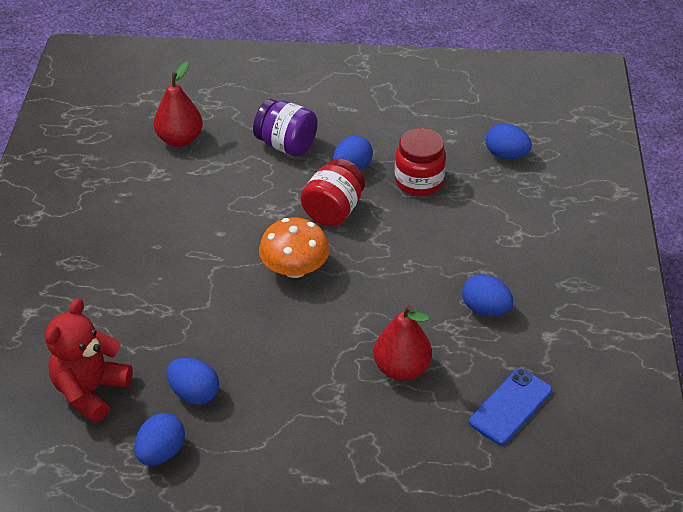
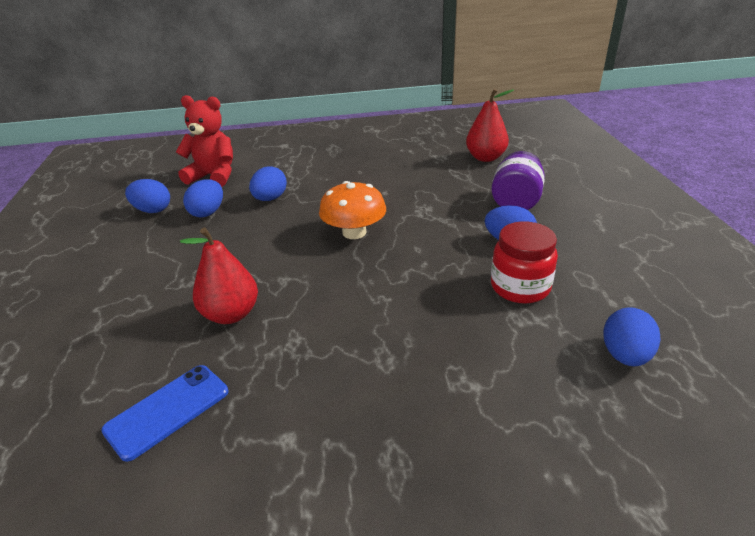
camera: 80 degrees right, 10 degrees down
(333, 210) = (440, 240): red jar -> none
(485, 309) = (326, 368): blue egg -> blue egg (270, 199)
(510, 406) = (167, 410): blue phone -> blue phone turned 75 degrees counterclockwise

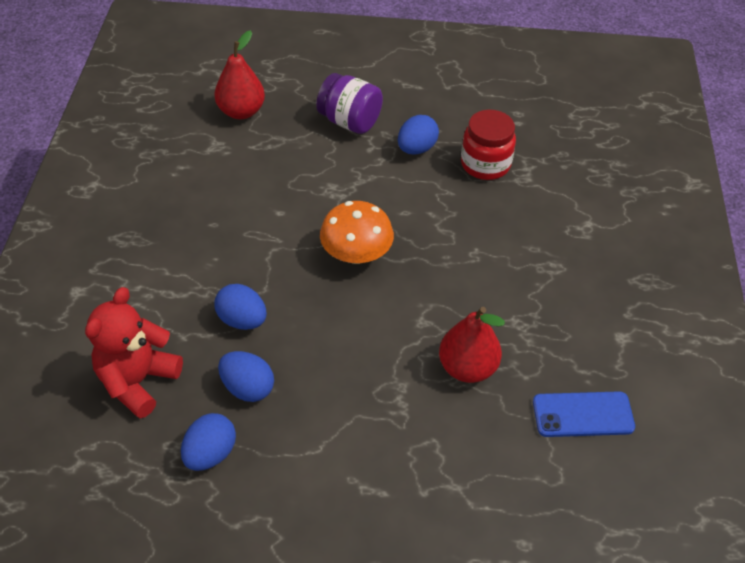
camera: 80 degrees left, 15 degrees up
(167, 410) = (583, 415): blue phone -> blue phone turned 60 degrees counterclockwise
(625, 355) = (574, 140): blue egg -> none

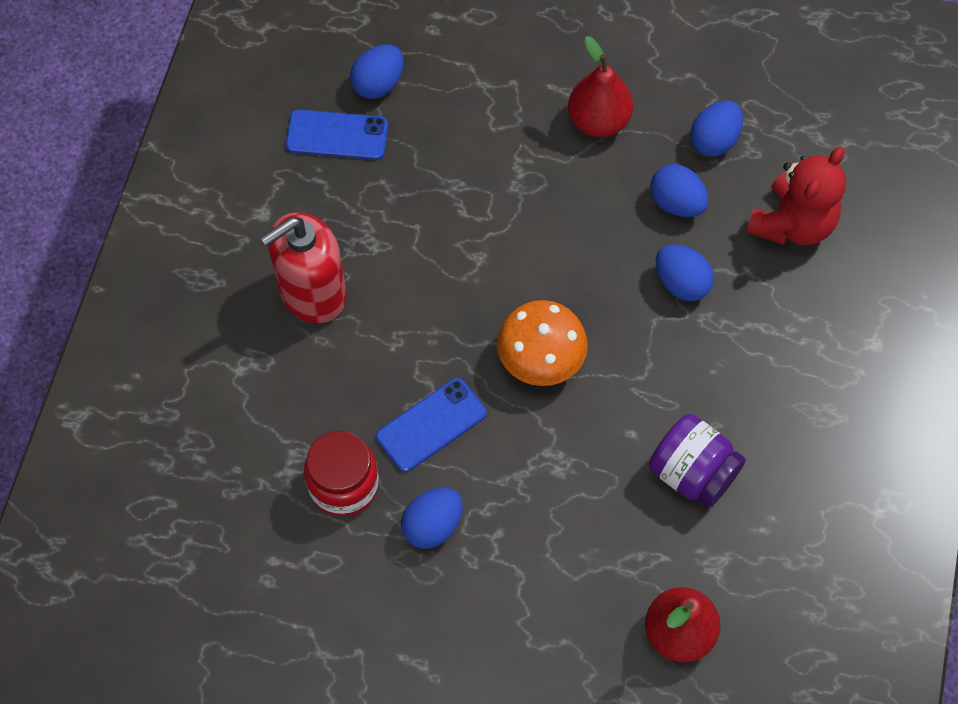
camera: 170 degrees left, 15 degrees up
(350, 121) = (519, 592): purple jar -> purple jar (692, 473)
(432, 203) = (431, 425): none -> blue phone
(467, 368) = (442, 198): red pear -> red pear (598, 121)
(554, 281) = (312, 292): none -> red soap dispenser
(561, 473) = (378, 84): none -> blue egg

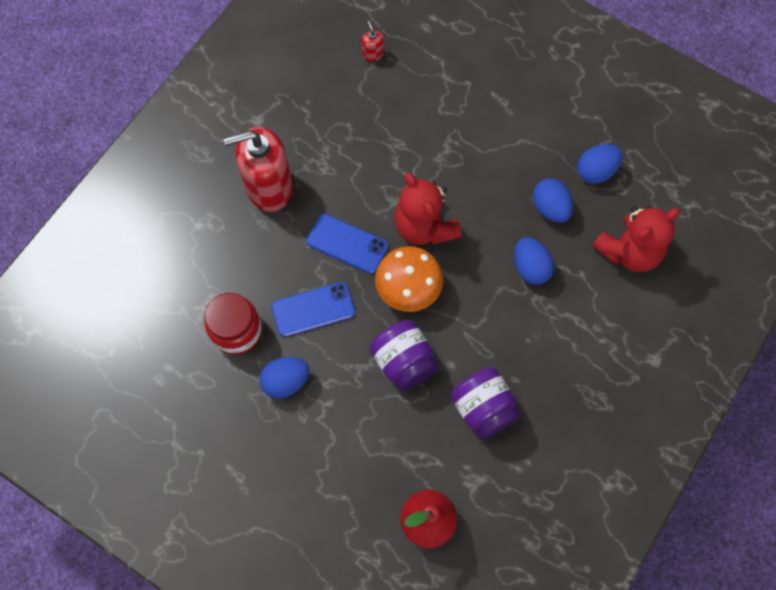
camera: 20 degrees right, 5 degrees up
(337, 135) = (330, 81): blue phone -> blue phone (347, 244)
(378, 84) = (372, 54): blue egg -> red soap dispenser
(530, 276) = (424, 227): none -> red teddy bear
(571, 450) = (404, 362): none -> purple jar
(598, 121) = (517, 130): red pear -> none

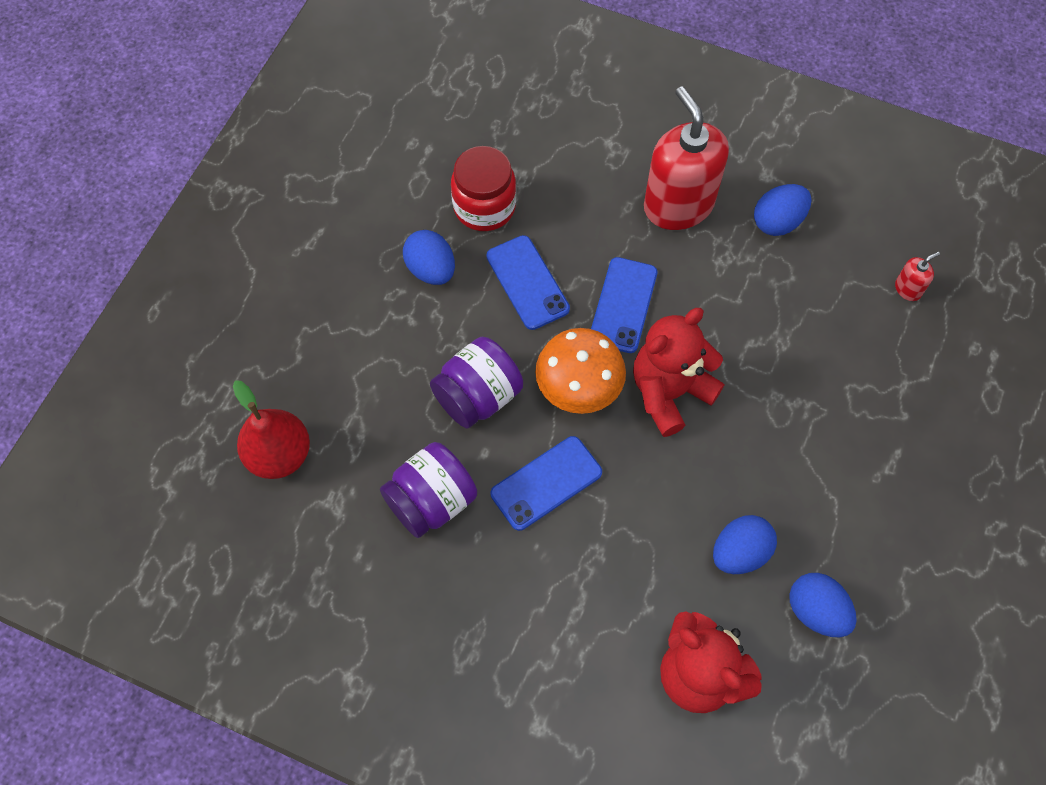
camera: 80 degrees right, 5 degrees down
(481, 324) = (546, 483): none -> blue phone
(530, 267) = (642, 536): blue egg -> blue egg (777, 222)

